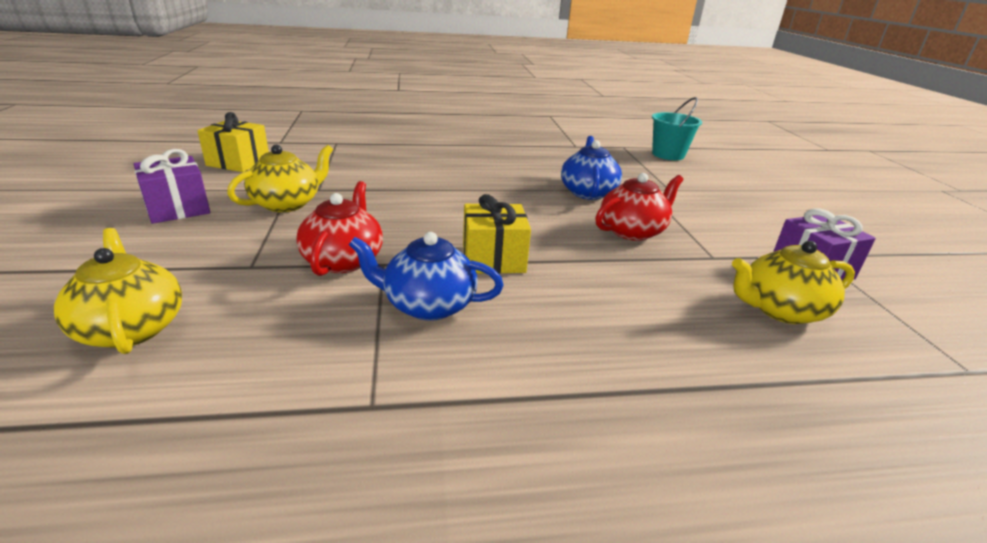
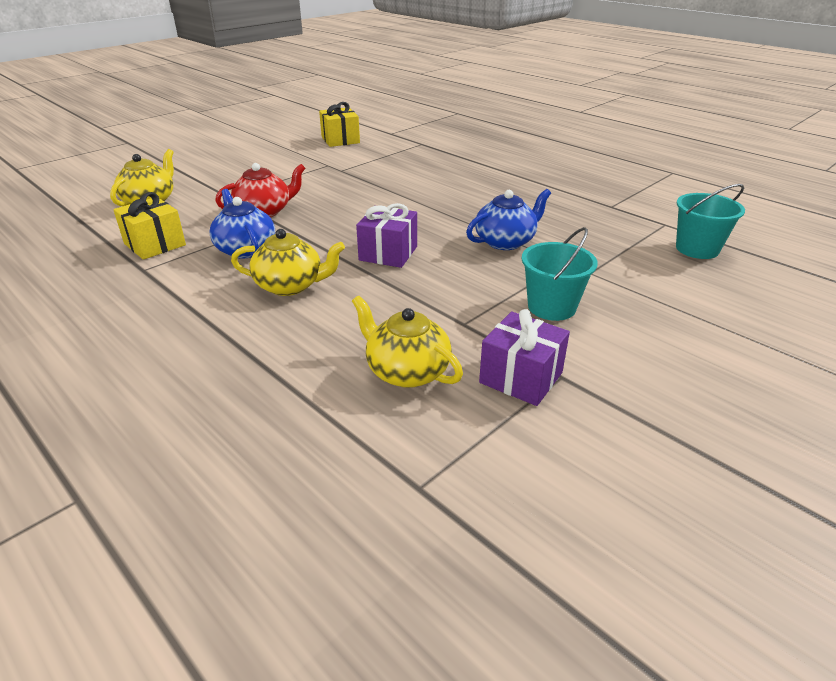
camera: 55 degrees right, 5 degrees up
(178, 208) = (262, 157): purple gift -> purple gift (388, 253)
(287, 203) = (309, 172): yellow teapot -> yellow teapot (290, 286)
(493, 258) = (327, 247): yellow gift -> yellow gift (155, 244)
(632, 231) = (457, 279): red teapot -> none
(711, 219) = (551, 307): none -> turquoise bucket

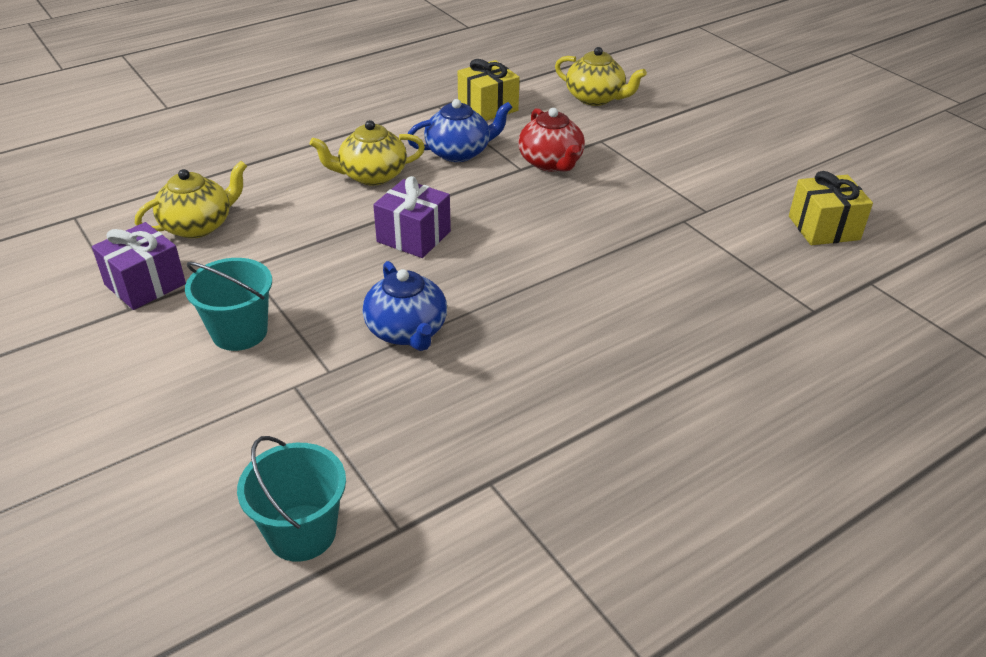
camera: 100 degrees right, 5 degrees up
(290, 286) = (371, 175): yellow teapot -> yellow teapot turned 60 degrees clockwise

